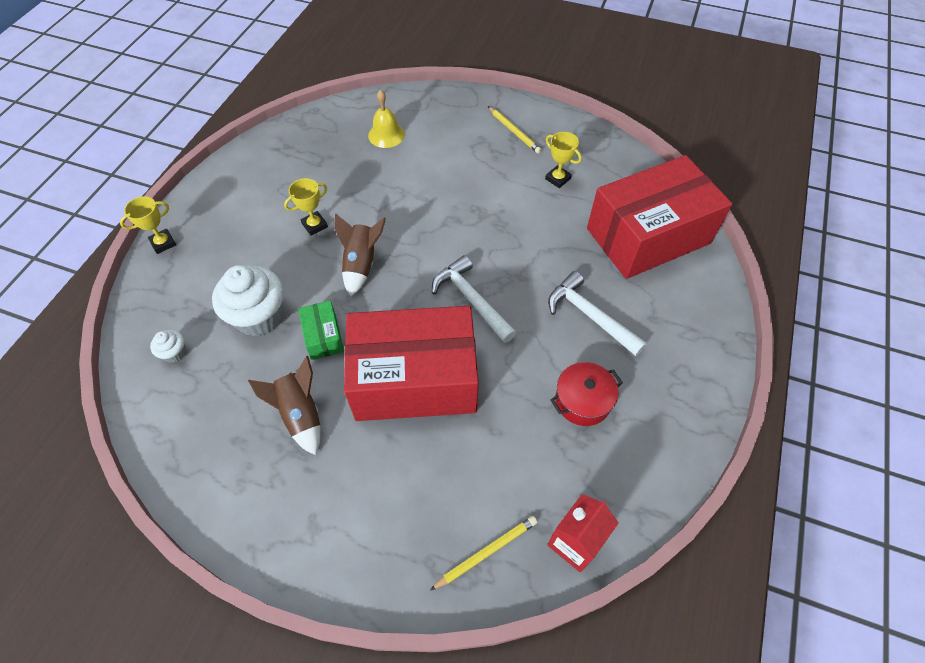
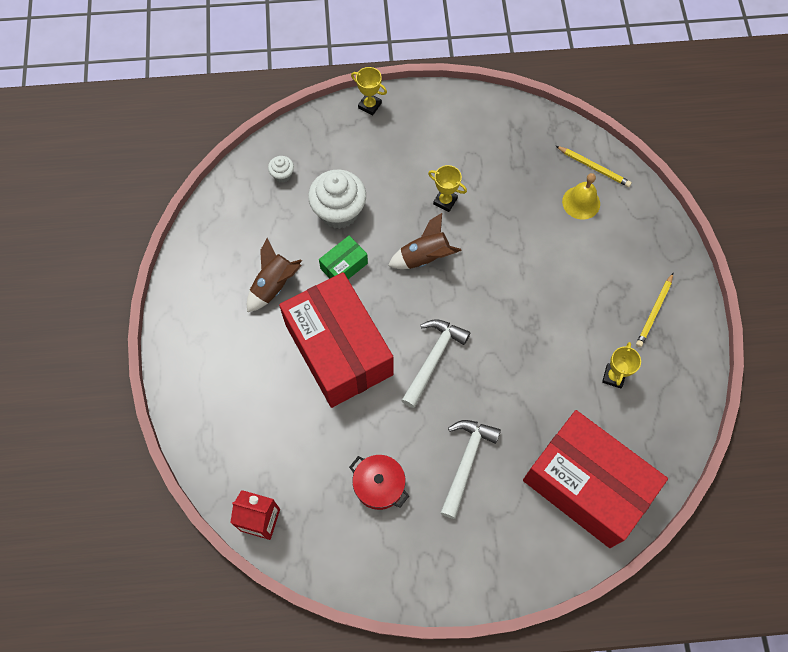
camera: 65 degrees right, 10 degrees up
(486, 552) = (228, 460): yellow pencil -> yellow pencil (593, 167)

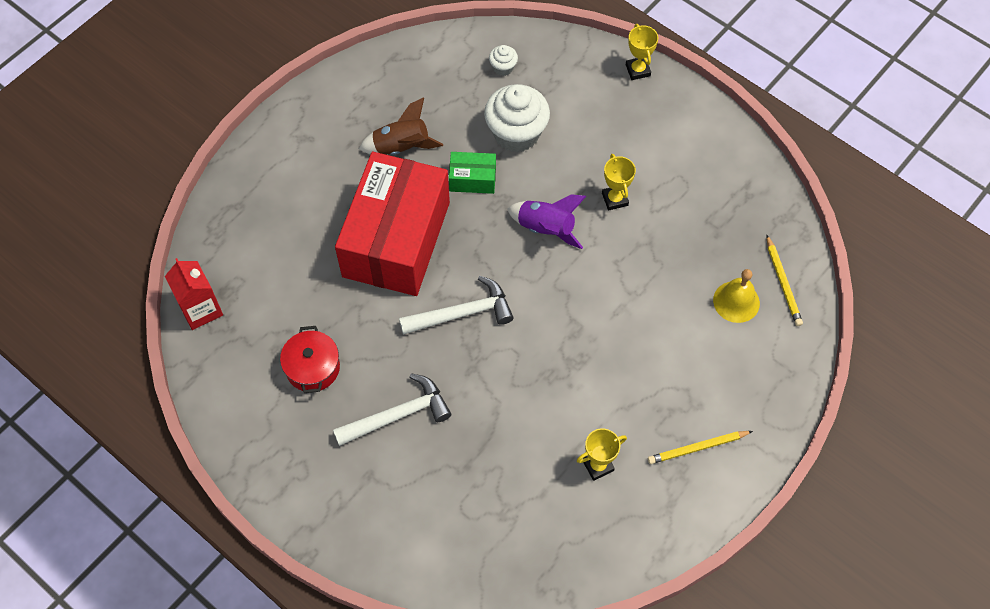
camera: 45 degrees right, 5 degrees down
(424, 257) = (546, 229): brown rocket -> purple rocket
(586, 485) = (474, 526): red box -> none

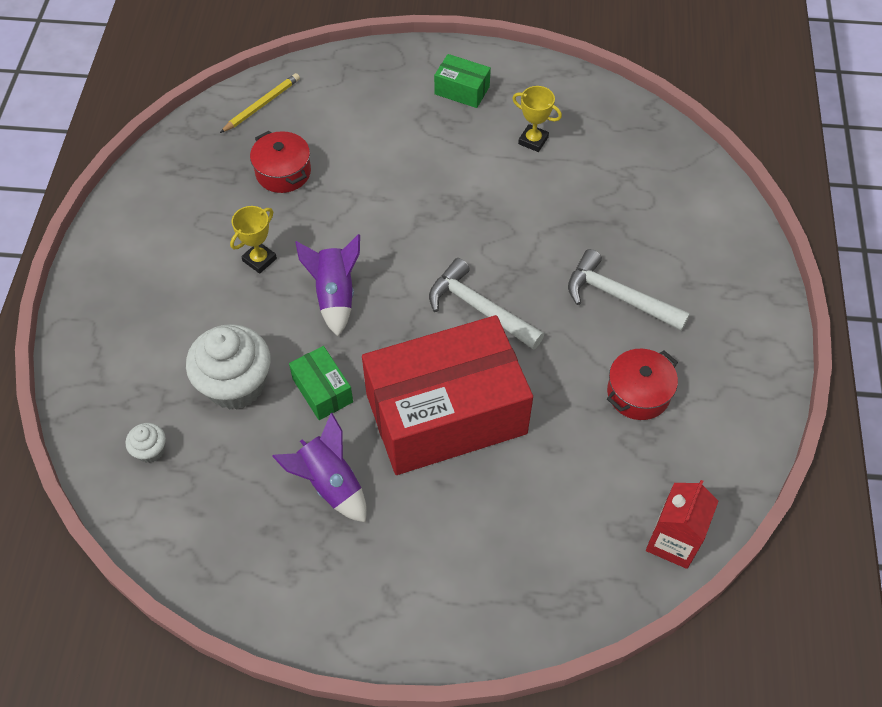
camera: 125 degrees left, 5 degrees down
(401, 147) = (330, 483): brown rocket -> purple rocket
(638, 70) = (76, 323): yellow trophy -> none
(693, 259) = (283, 172): none -> red pot
(697, 448) = (462, 90): yellow pencil -> green box
(736, 301) = (305, 125): yellow bell -> none

